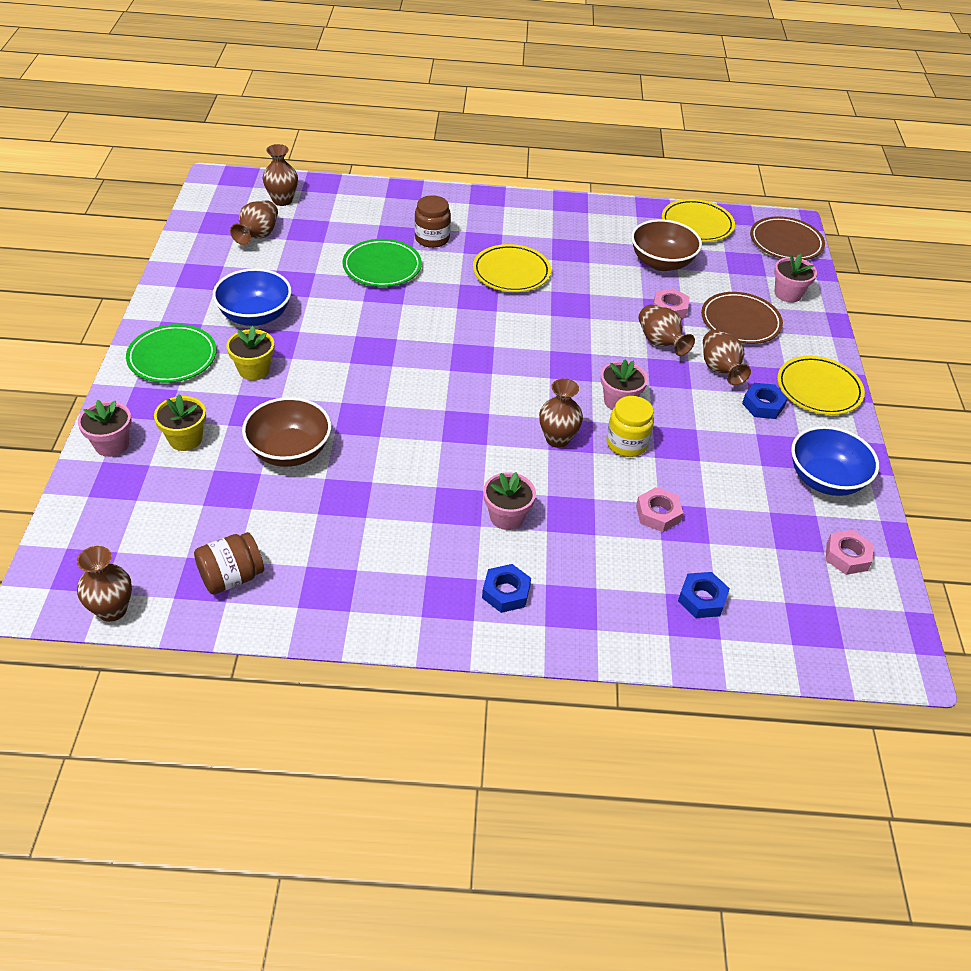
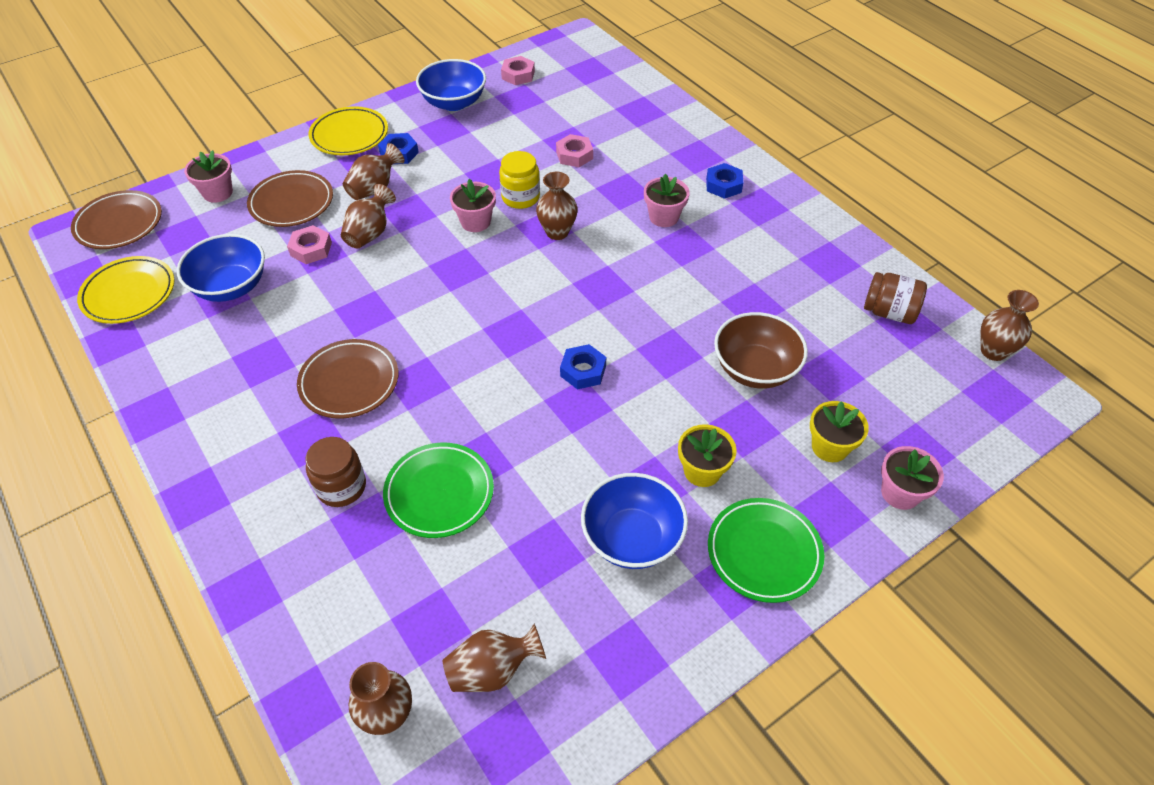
camera: 125 degrees left, 5 degrees up
(511, 272) = (349, 382): yellow plate -> brown plate
(661, 262) = (231, 287): brown bowl -> blue bowl
(702, 599) = (623, 112): blue nut -> blue nut (583, 371)

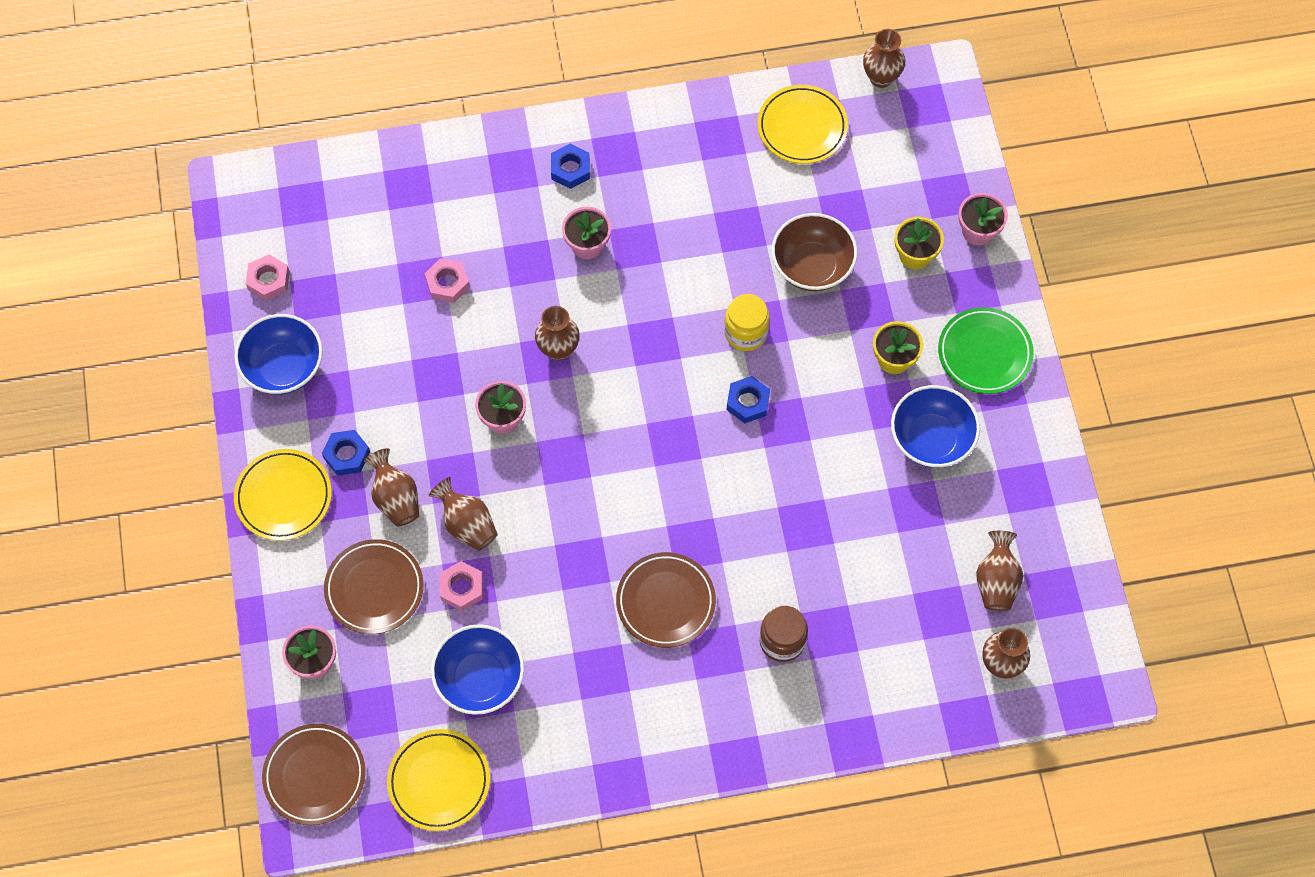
camera: 65 degrees left, 15 degrees up
(439, 493) = (824, 565): green plate -> none
(520, 197) = (487, 362): yellow jar -> yellow jar (746, 332)
(889, 312) = (802, 127): brown jar -> yellow plate

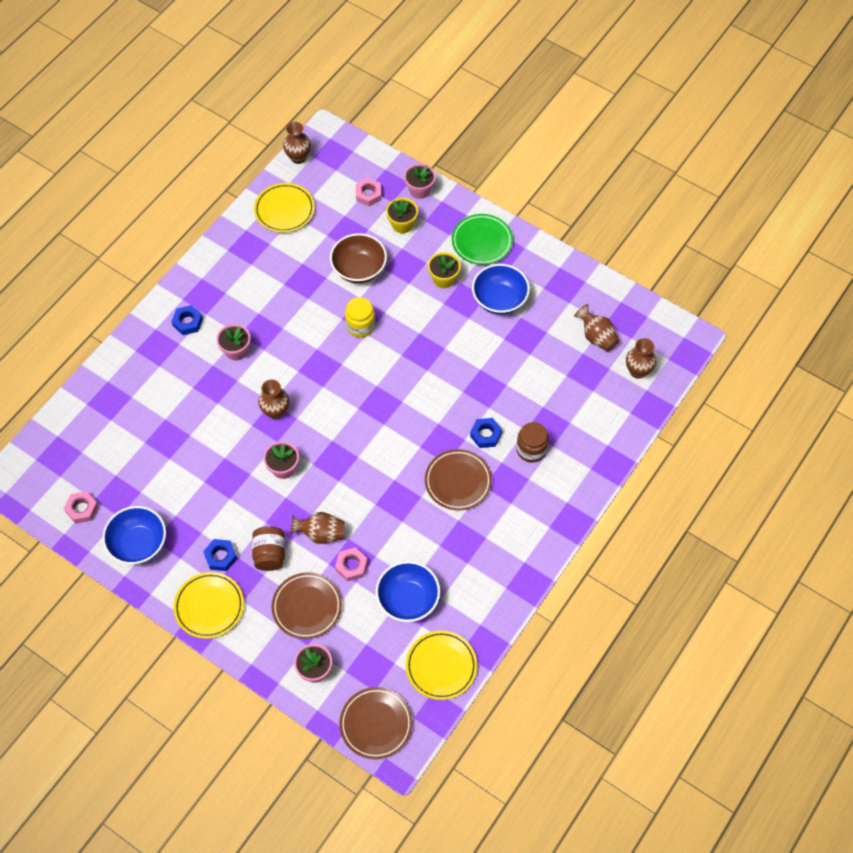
camera: 45 degrees left, 5 degrees down
(396, 498) = (270, 554): brown vase -> brown jar
(447, 283) = (183, 429): pink nut -> pink nut (368, 194)
(748, 402) = (396, 356): blue nut -> blue nut (485, 435)

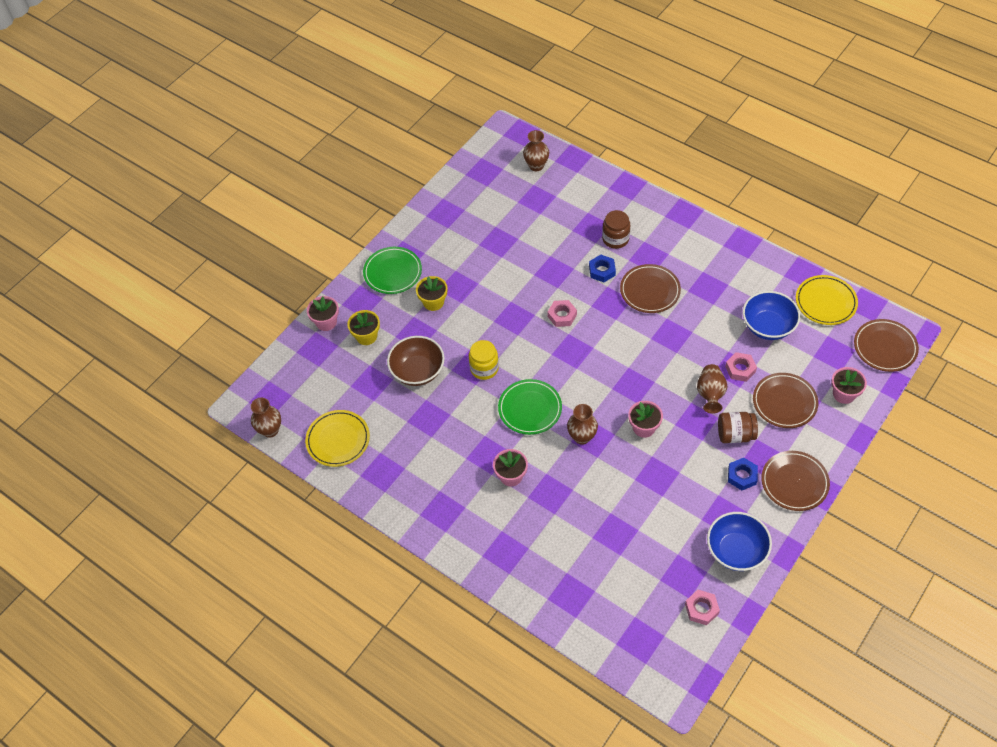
camera: 85 degrees left, 5 degrees down
(187, 322) = (475, 524): blue nut -> none
(209, 606) = (794, 482): yellow plate -> brown plate
(311, 366) = (530, 409): none -> green plate
(368, 194) = (326, 365): pink nut -> pink nut (562, 316)
(499, 300) = (459, 260): blue bowl -> none
(596, 337) = (501, 192): brown vase -> none

